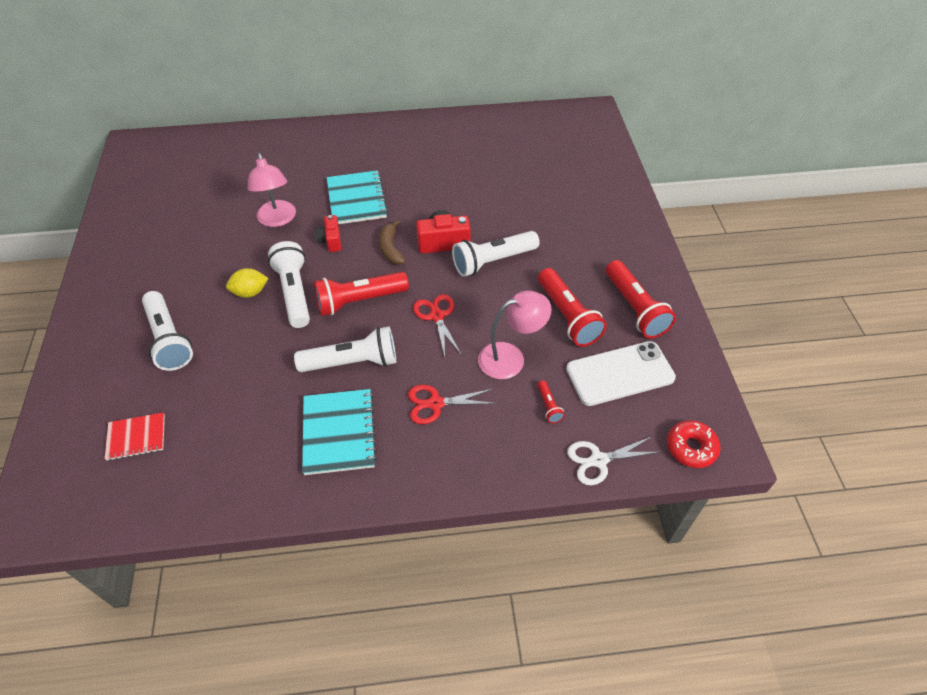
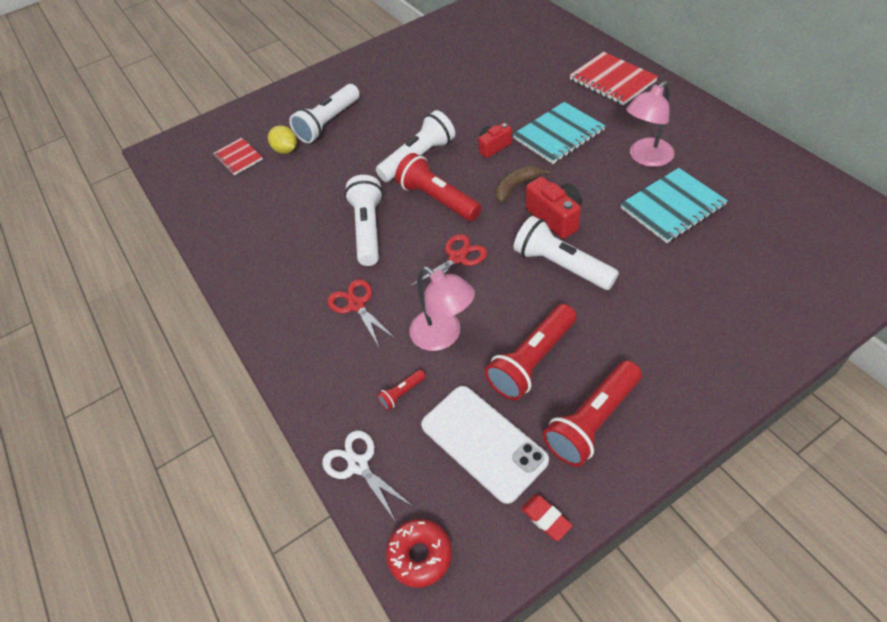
camera: 70 degrees right, 0 degrees up
(250, 292) = (401, 135): yellow lemon -> yellow lemon (286, 150)
(277, 220) = (491, 105): pink lamp -> pink lamp (645, 158)
(327, 144) = (612, 80): none -> red notebook
(339, 433) = (294, 258): turquoise notebook -> turquoise notebook (672, 207)
(352, 362) = (368, 229): white flashlight -> white flashlight turned 150 degrees counterclockwise
(694, 365) = (546, 518): none -> red eraser

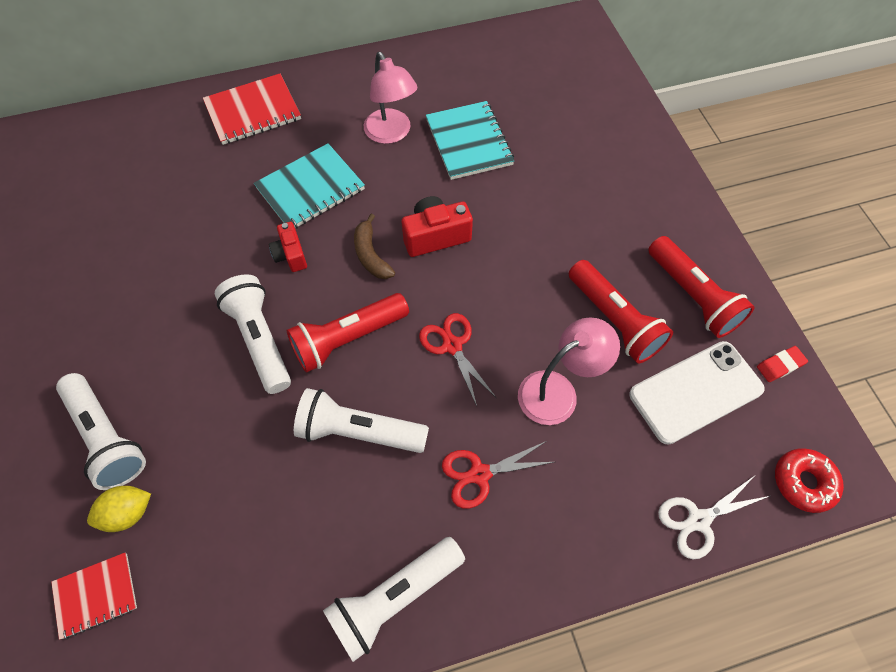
camera: 80 degrees left, 10 degrees up
(402, 393) = (620, 453): red flashlight -> none
(558, 135) = (310, 189): turquoise notebook -> turquoise notebook turned 75 degrees clockwise
(561, 265) = (504, 255): white flashlight -> white flashlight (394, 597)

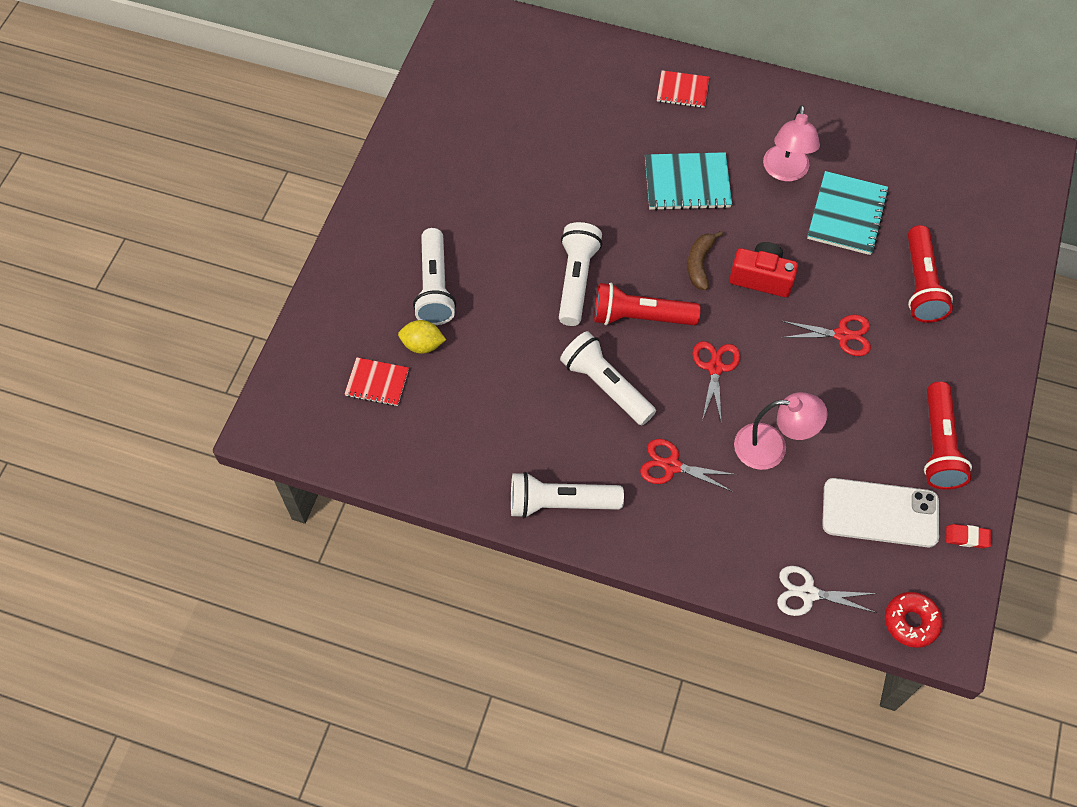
camera: 35 degrees right, 0 degrees up
(253, 111) = (682, 90): red notebook -> red notebook, size x0.62
(291, 255) = (638, 229): red camera -> none
(541, 247) = (842, 335): none -> red scissors
(614, 320) = (857, 424): red flashlight -> red flashlight (921, 284)

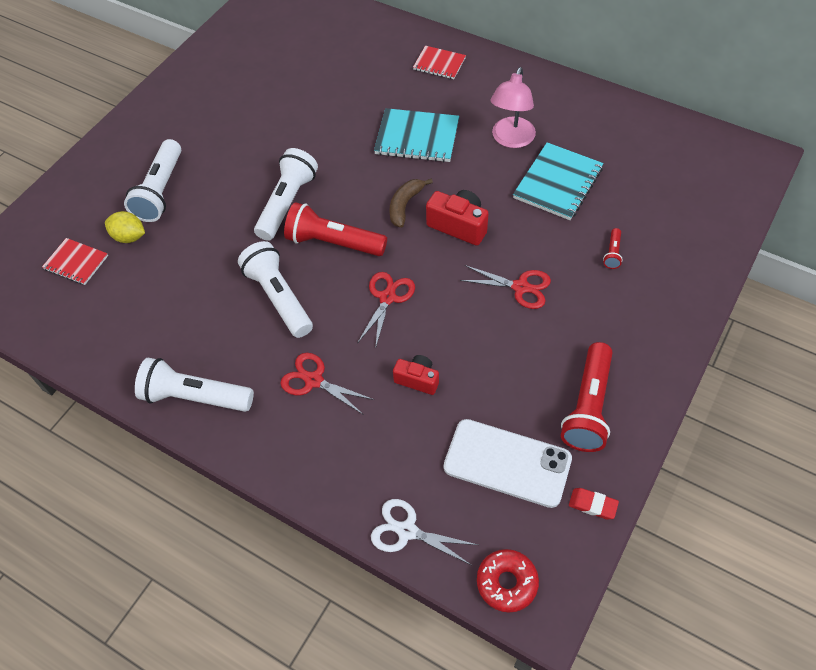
camera: 15 degrees right, 5 degrees down
(771, 447) = (417, 380): pink lamp -> red camera
(921, 284) = (612, 253): red flashlight -> red flashlight, size x0.45

